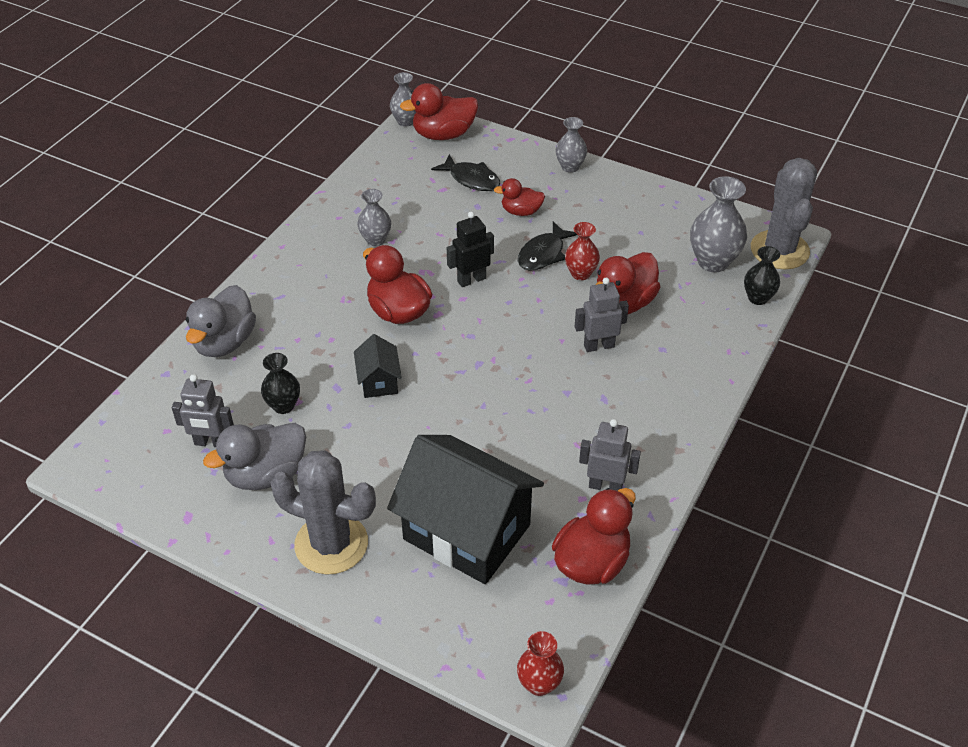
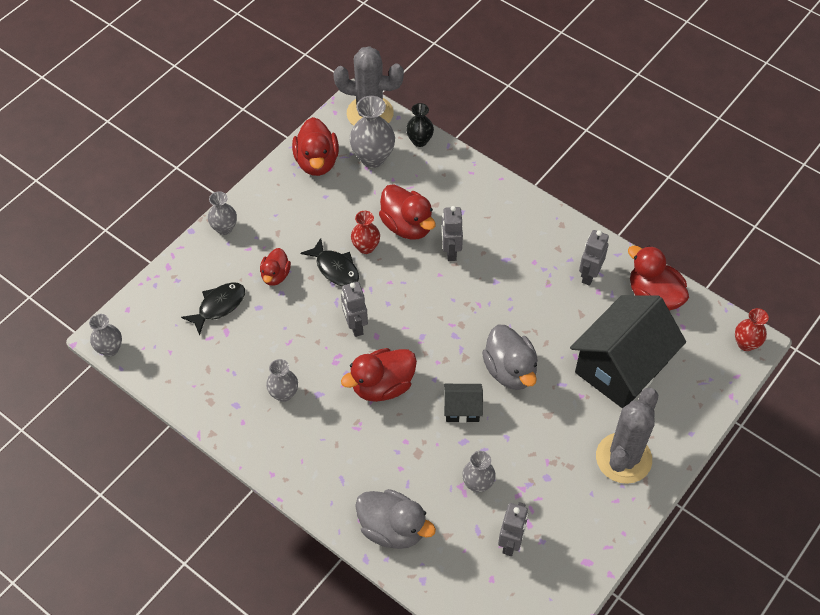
camera: 80 degrees left, 10 degrees up
(266, 474) = (550, 501): grey duck -> grey duck (510, 370)
(283, 405) = (477, 484): black vase -> grey vase
(443, 134) = (143, 319): red duck -> red duck (317, 162)
(471, 280) = (355, 326): black robot -> grey robot

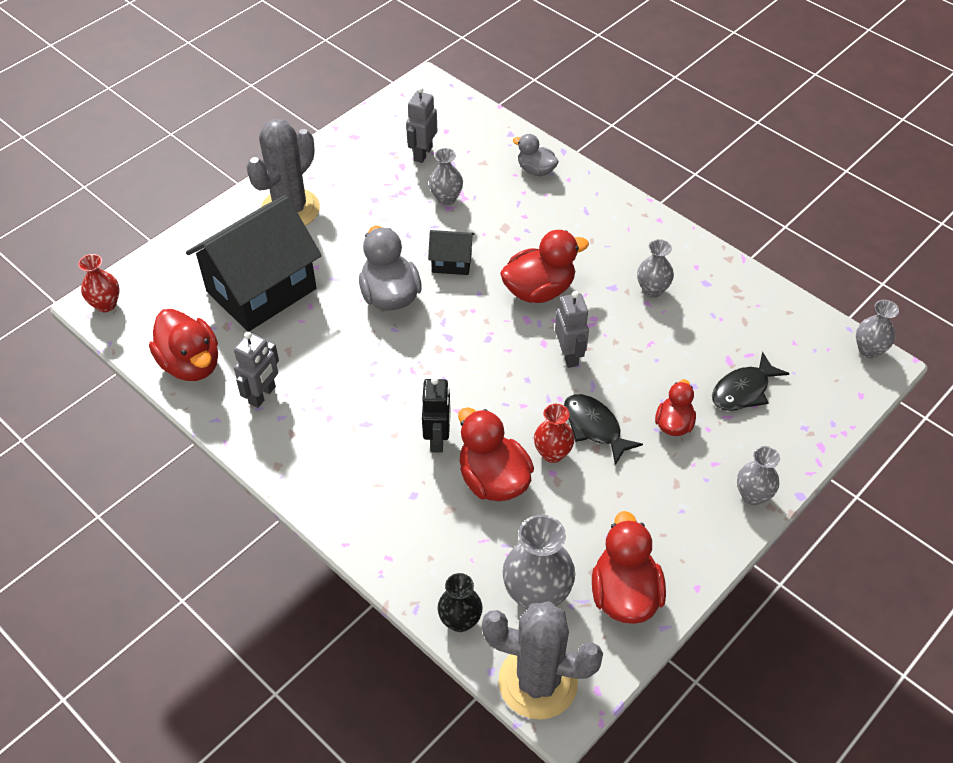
camera: 175 degrees left, 5 degrees down
(392, 529) = (536, 170): grey duck -> grey duck, size x0.60
(450, 251) = (438, 439): grey robot -> black robot

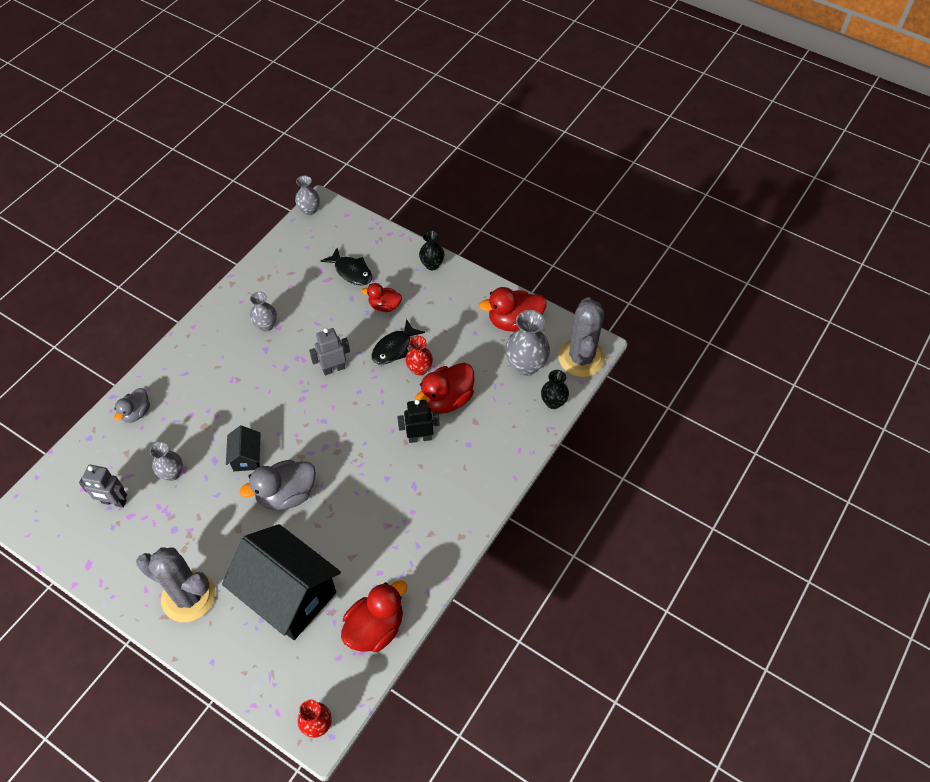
camera: 100 degrees left, 5 degrees up
(262, 395) = (399, 563): grey robot -> none
(539, 290) = (272, 394): red duck -> none
(753, 495) = (432, 265): grey vase -> black vase

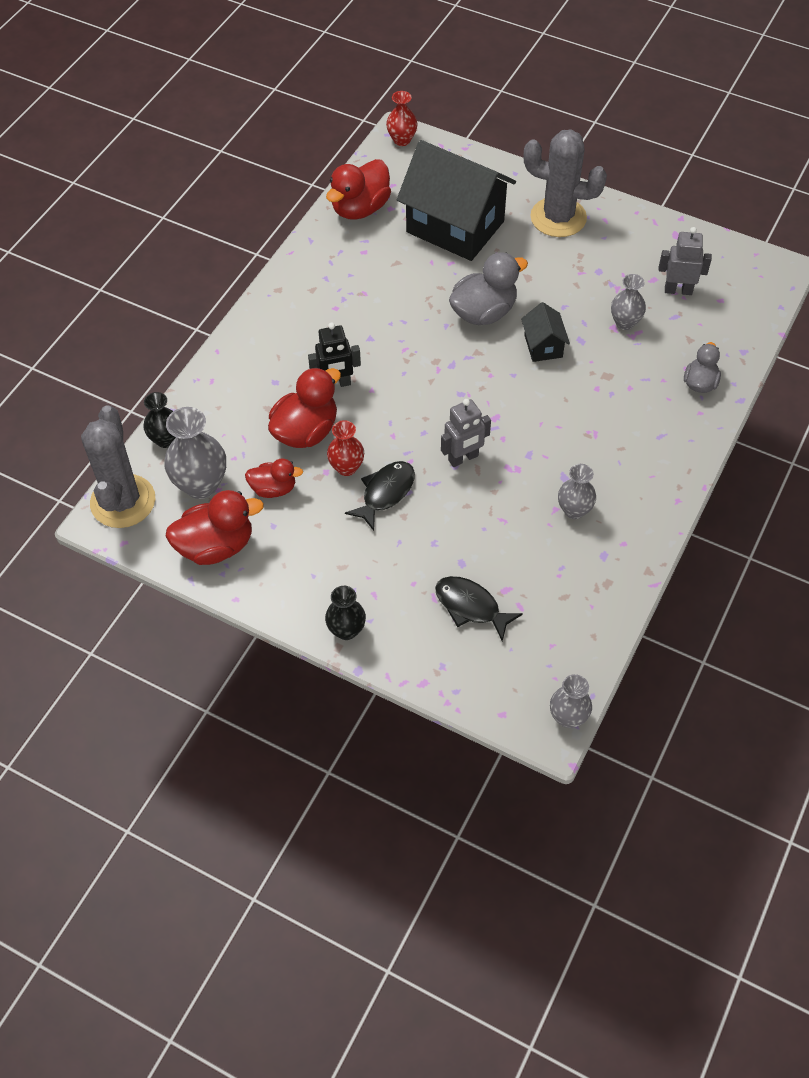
camera: 175 degrees right, 0 degrees up
(384, 306) = (409, 554): red duck -> red duck (273, 489)

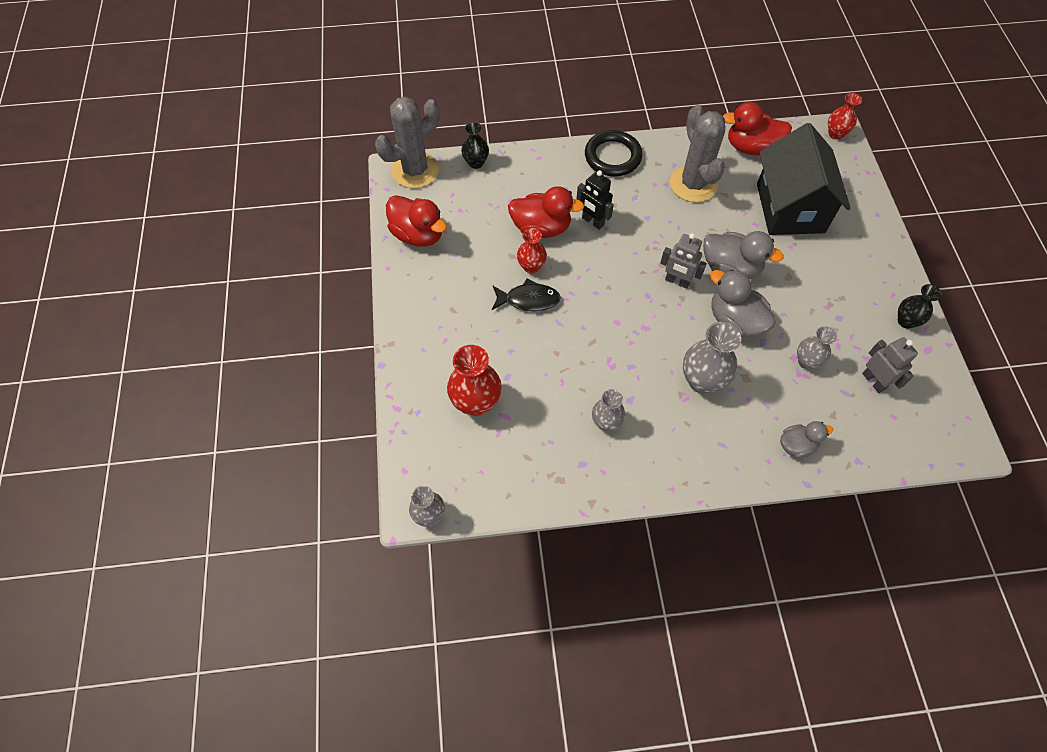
camera: 55 degrees right, 5 degrees up
(201, 485) = (457, 200): grey vase -> grey vase (702, 381)
(269, 319) = (612, 157): none -> black ring
(273, 489) = (483, 238): red duck -> none
(346, 630) = (406, 340): black vase -> black vase (906, 321)
(463, 458) = (594, 328): grey robot -> grey robot (677, 281)
(471, 607) = (476, 402): black fish -> red vase
(543, 346) = (735, 321): black house -> grey duck
(558, 217) = (863, 264): grey cactus -> grey cactus (693, 184)

